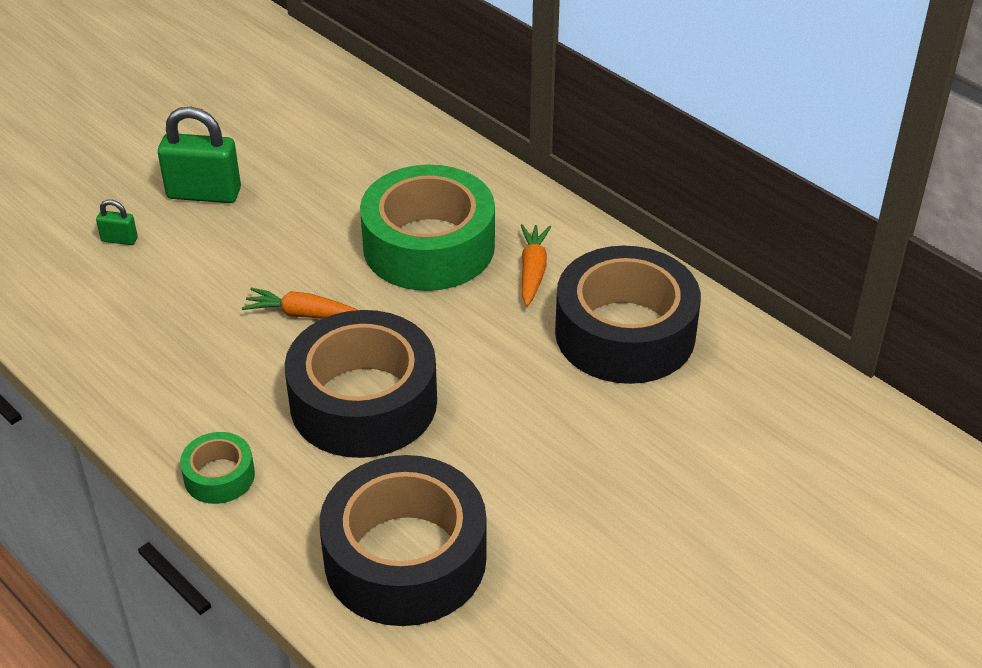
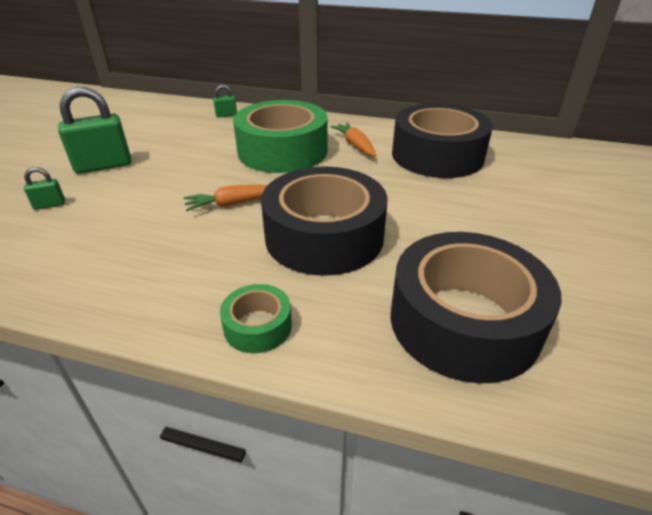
camera: 30 degrees left, 5 degrees down
(411, 143) = (226, 115): none -> green padlock

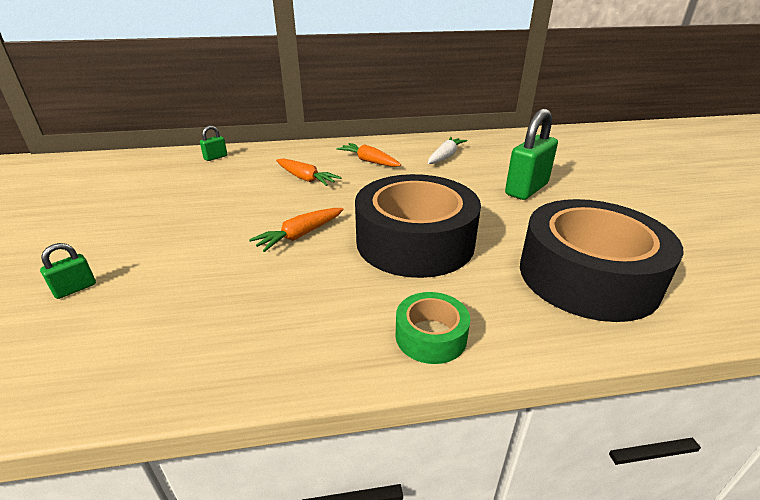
camera: 25 degrees left, 5 degrees down
(103, 166) = (111, 232): green padlock -> green padlock (526, 189)
(282, 151) = (305, 178): green tape -> orange carrot
(437, 155) = (445, 156): black tape -> white carrot

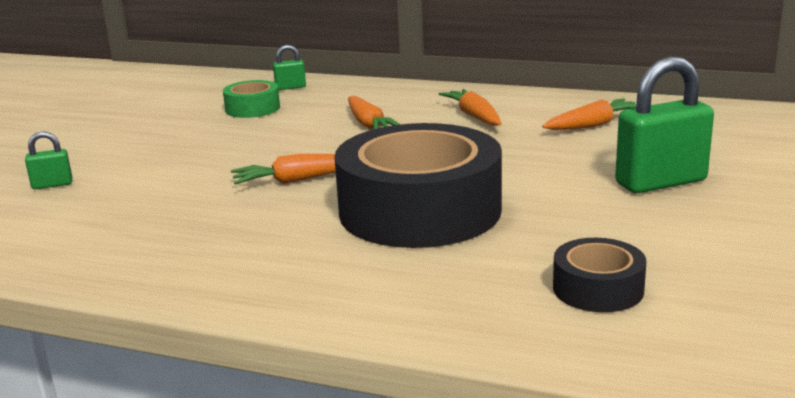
camera: 30 degrees right, 10 degrees down
(431, 336) = (325, 294): green tape -> green tape (252, 108)
(445, 156) = (593, 125): white carrot -> orange carrot
(587, 276) = (598, 289): black tape -> black tape, size x0.46

